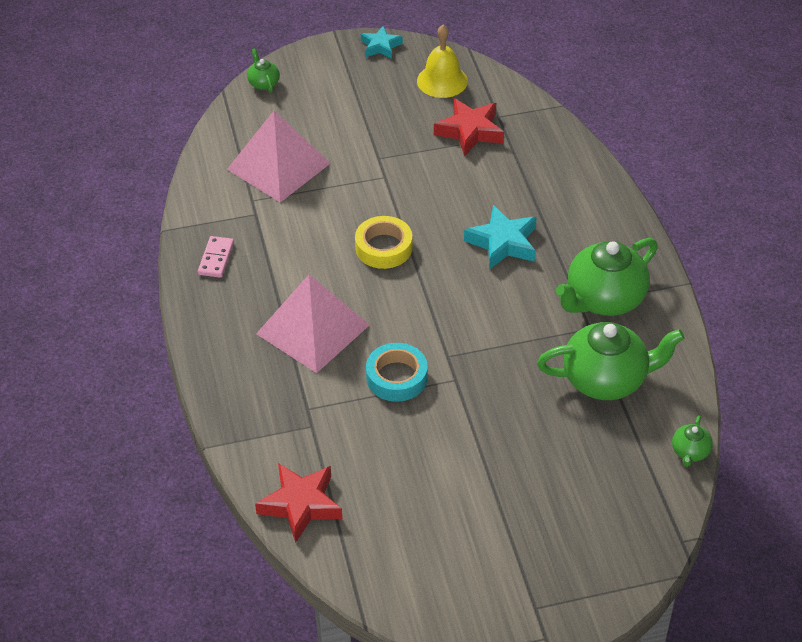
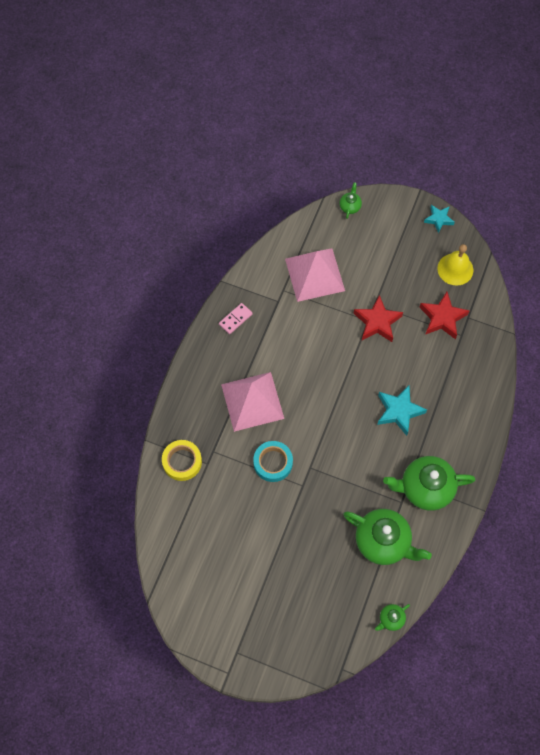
camera: 35 degrees right, 20 degrees up
(300, 505) = (167, 508): red star -> red star (377, 322)
(383, 247) = (330, 371): yellow tape -> yellow tape (182, 462)

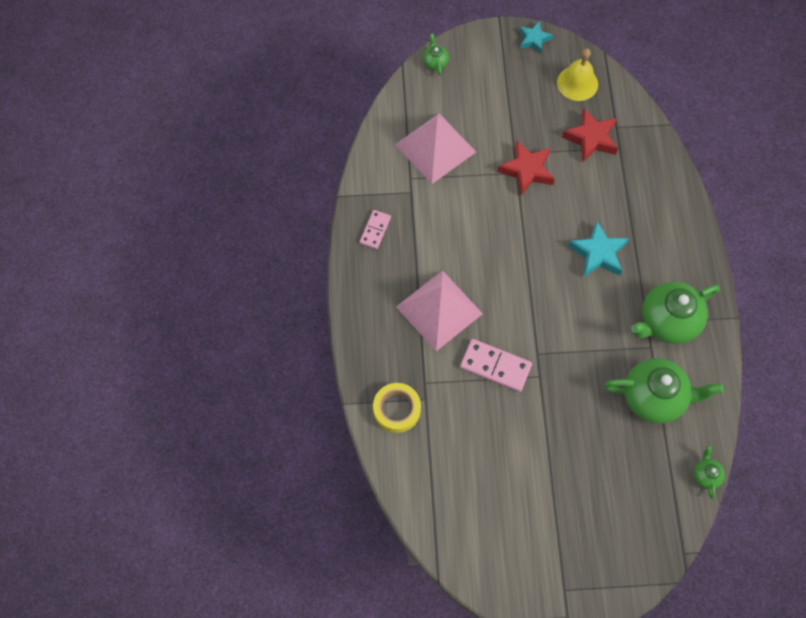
camera: 25 degrees left, 0 degrees up
(273, 463) = (495, 366): turquoise tape -> pink domino
(391, 619) = (705, 475): green teapot -> green teapot turned 150 degrees clockwise

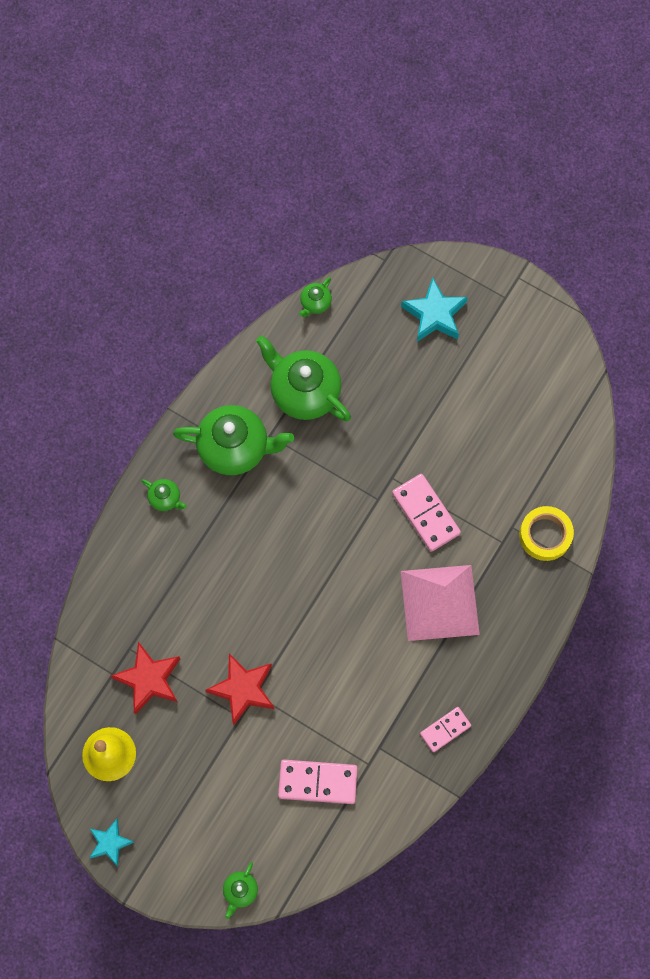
camera: 145 degrees left, 5 degrees up
(435, 148) = (318, 782): pink pyramid -> pink domino
(598, 253) = (244, 554): turquoise star -> turquoise star (434, 314)
(682, 254) = (165, 498): none -> green teapot

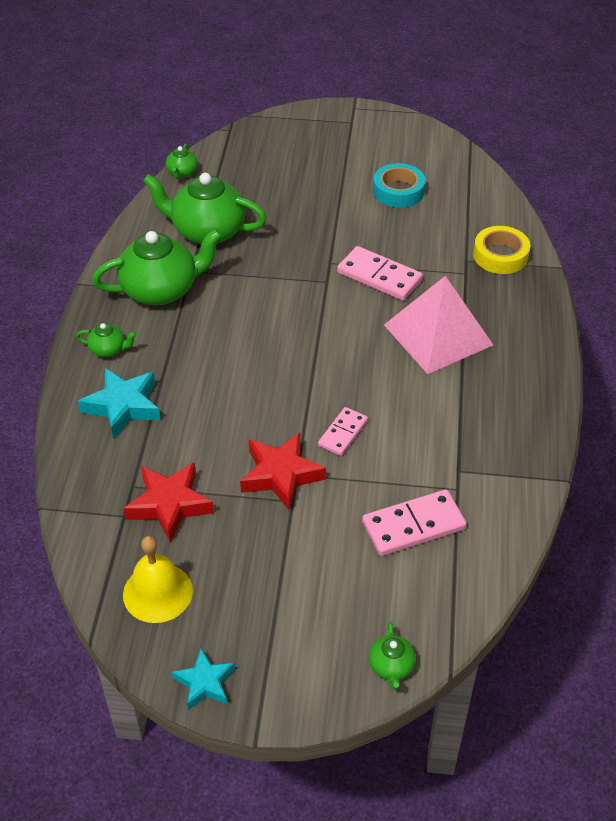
camera: 25 degrees left, 25 degrees down
(434, 314) = (296, 149): turquoise star -> turquoise star (123, 406)
(445, 730) = (515, 430): pink domino -> pink domino (343, 433)
(499, 413) = (398, 191): none -> turquoise tape

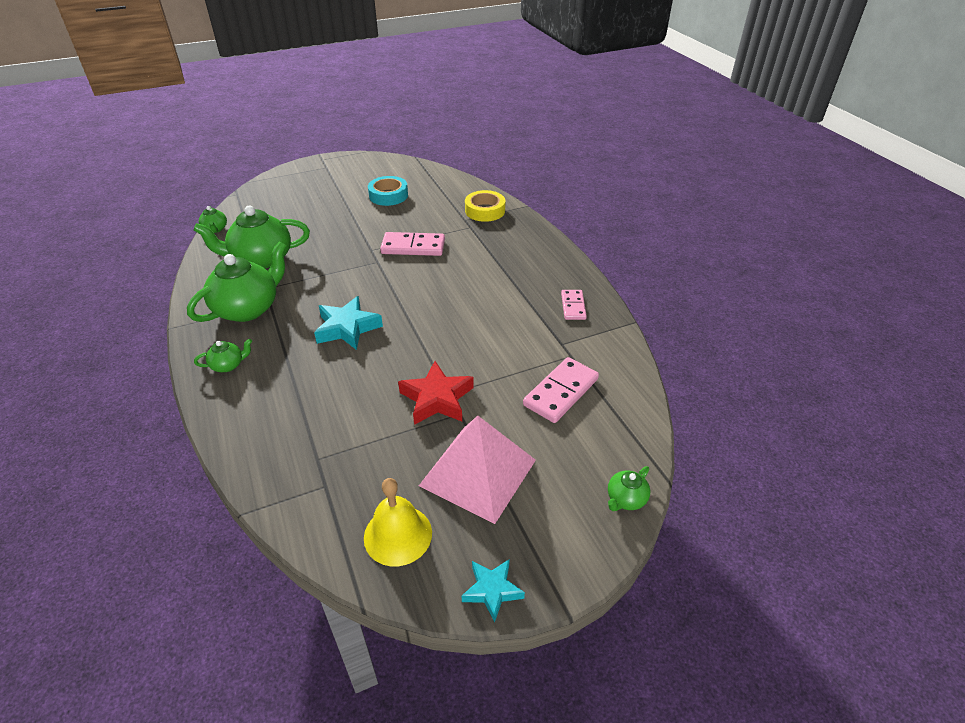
camera: 30 degrees left, 5 degrees down
(123, 406) = (269, 401): turquoise star -> turquoise star (347, 328)
(169, 504) = (360, 459): red star -> none
(343, 433) = (462, 352): pink domino -> pink domino (573, 306)
(391, 667) = (625, 499): green teapot -> green teapot turned 75 degrees clockwise
(438, 334) = (480, 267): pink pyramid -> pink pyramid (478, 472)

